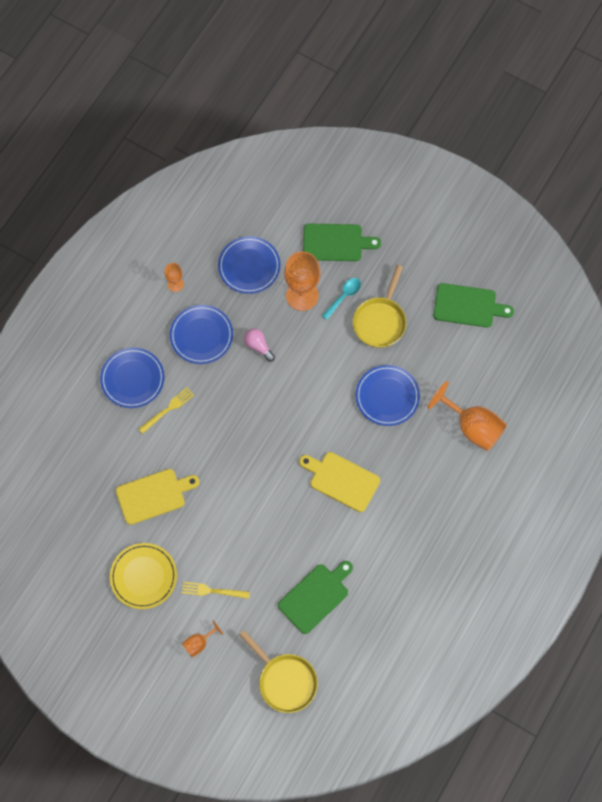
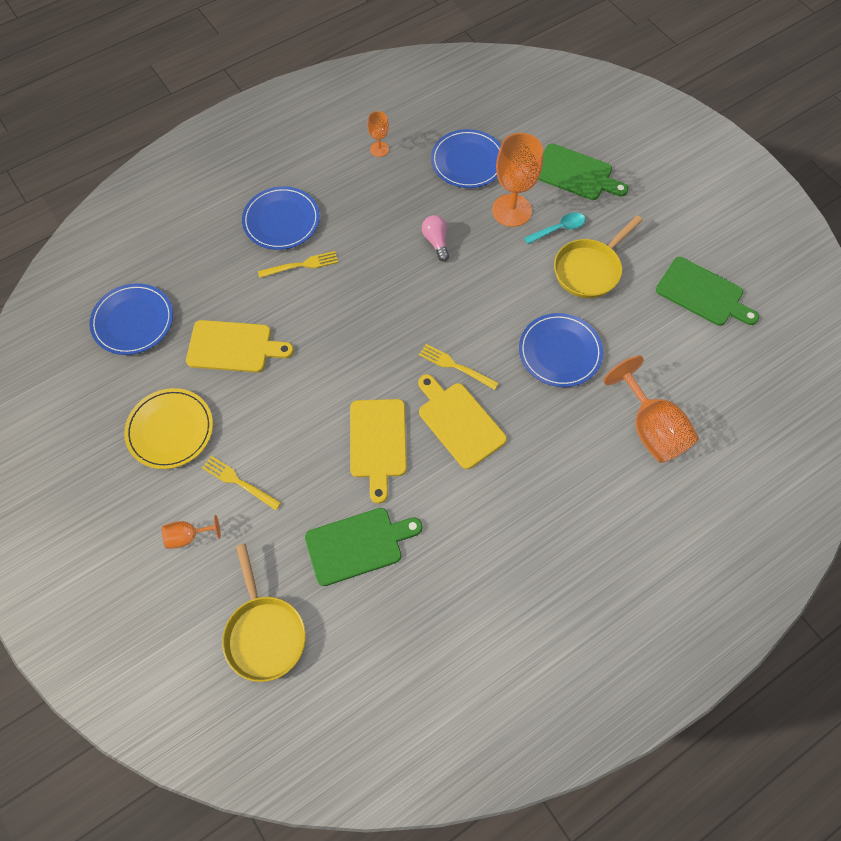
camera: 25 degrees right, 5 degrees down
(201, 335) = (379, 207): blue plate -> blue plate (133, 321)
(293, 520) = (378, 442): none -> yellow cutting board
(319, 440) = (455, 366): none -> yellow fork

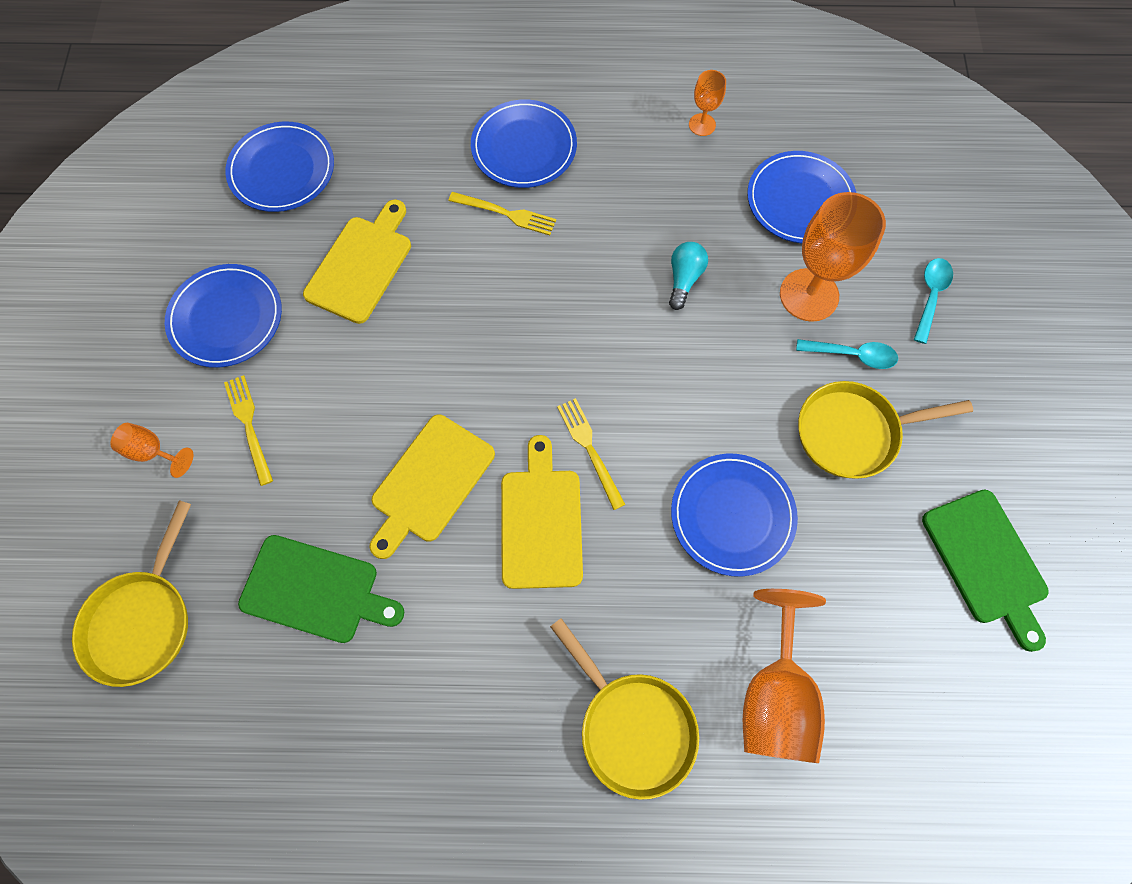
camera: 35 degrees right, 5 degrees up
(170, 430) = (226, 318): yellow plate -> blue plate
(234, 347) = (361, 265): yellow cutting board -> yellow cutting board turned 105 degrees counterclockwise
(436, 242) = (684, 279): pink light bulb -> turquoise light bulb
(576, 174) = (930, 296): green cutting board -> turquoise spoon
(591, 494) = (632, 726): none -> yellow pan

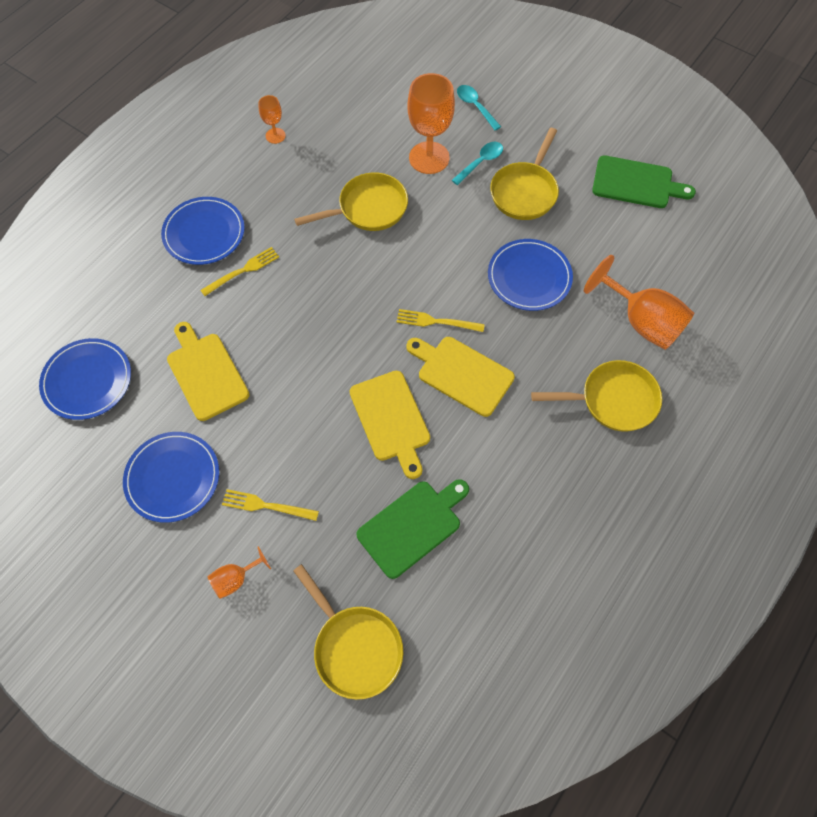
camera: 55 degrees left, 5 degrees down
(684, 279) = (368, 208): turquoise light bulb -> yellow pan
(800, 200) = (367, 123): blue plate -> none

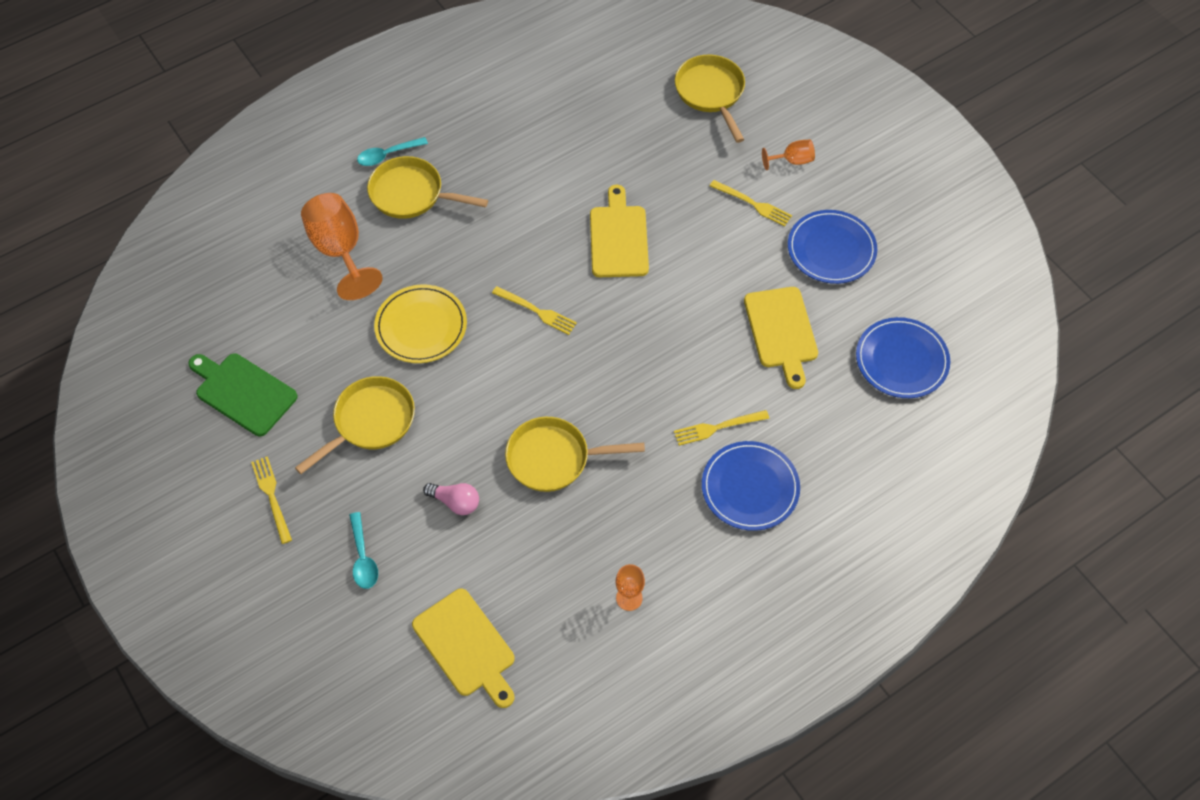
camera: 160 degrees left, 5 degrees down
(412, 526) = (634, 154): green cutting board -> none
(429, 158) = (455, 502): orange goblet -> pink light bulb
(462, 374) = (536, 256): yellow cutting board -> yellow cutting board (466, 646)
(481, 162) = (399, 476): turquoise spoon -> turquoise spoon (387, 155)
(529, 277) = (421, 326): blue plate -> yellow plate
(564, 123) = (272, 496): none -> yellow fork

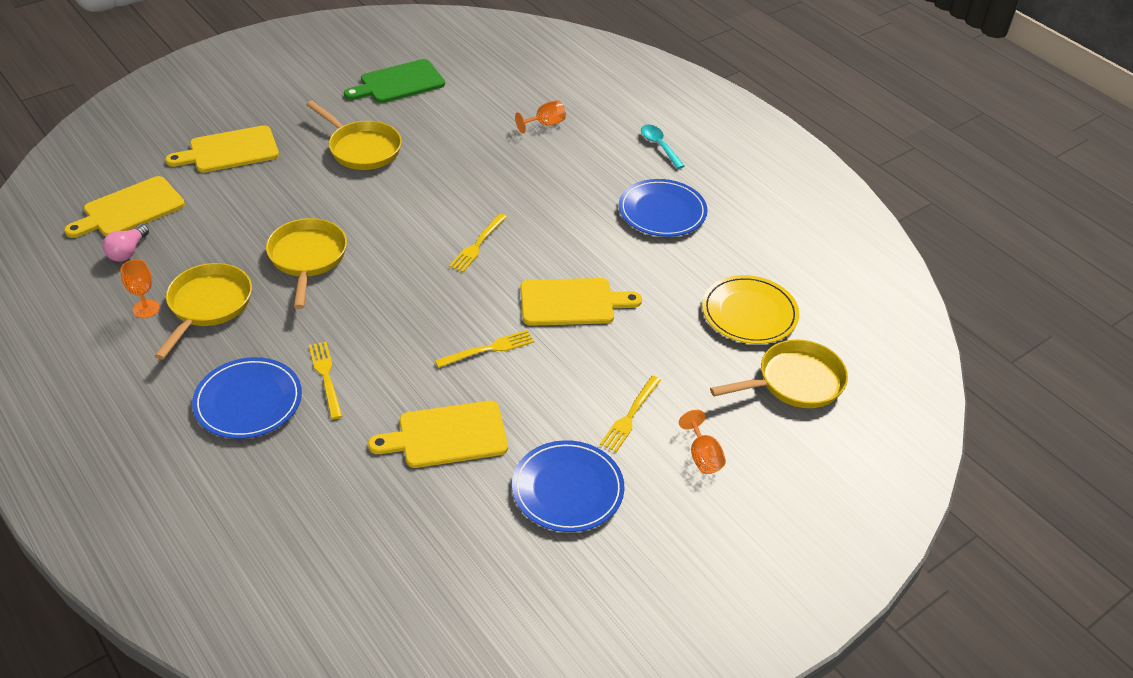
camera: 85 degrees right, 15 degrees down
(243, 392) = (398, 83): green cutting board -> green cutting board turned 150 degrees counterclockwise
(272, 496) = (297, 102): yellow fork -> yellow fork (488, 349)
(340, 251) = (545, 124): orange goblet -> orange goblet, size x0.50
(363, 558) = (229, 151): turquoise spoon -> yellow cutting board
(411, 194) = (614, 162): yellow pan -> yellow pan (208, 305)
(421, 326) = (461, 173): yellow plate -> yellow plate (749, 313)
(455, 502) = (272, 199): pink light bulb -> pink light bulb (128, 251)
(901, 360) = (400, 552): blue plate -> blue plate (662, 211)

